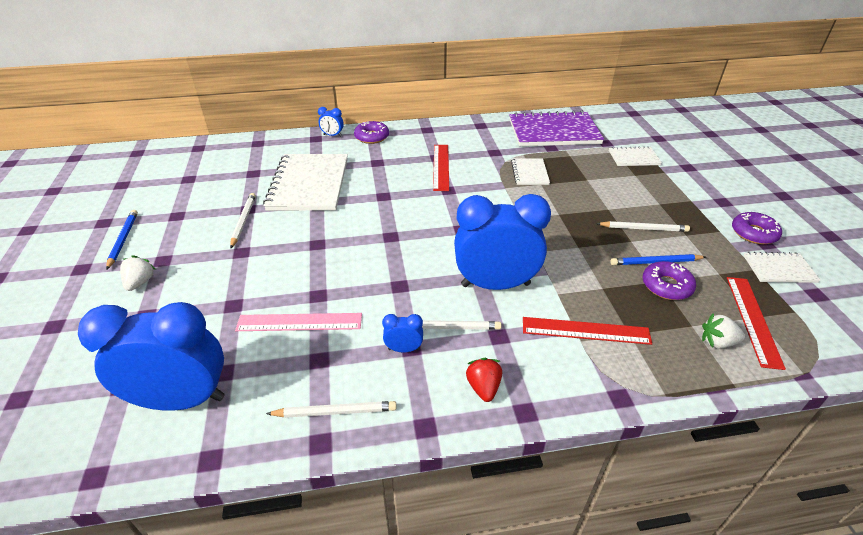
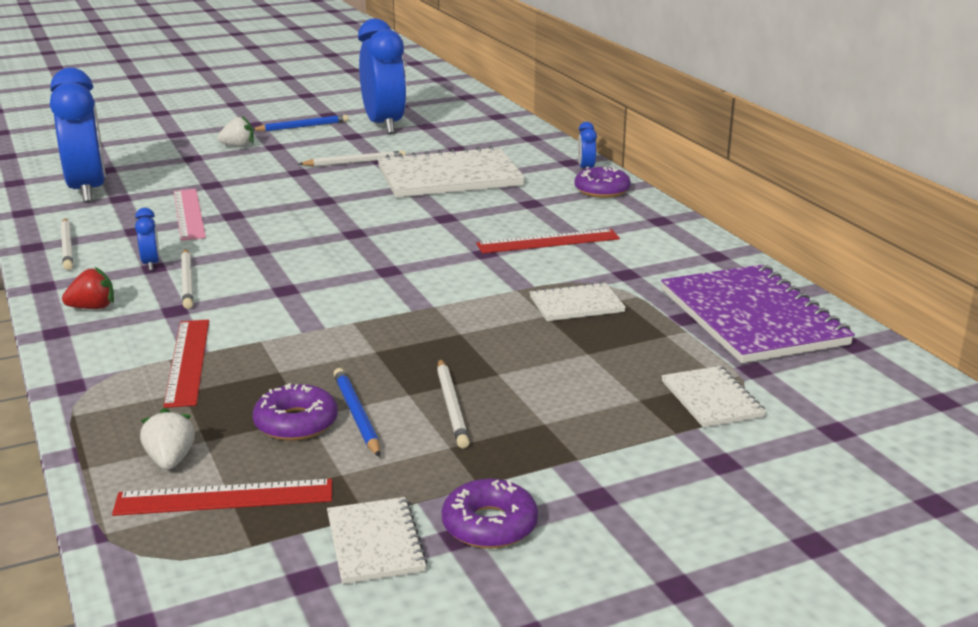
camera: 75 degrees right, 15 degrees down
(495, 285) = (271, 301): blue clock -> blue clock (384, 125)

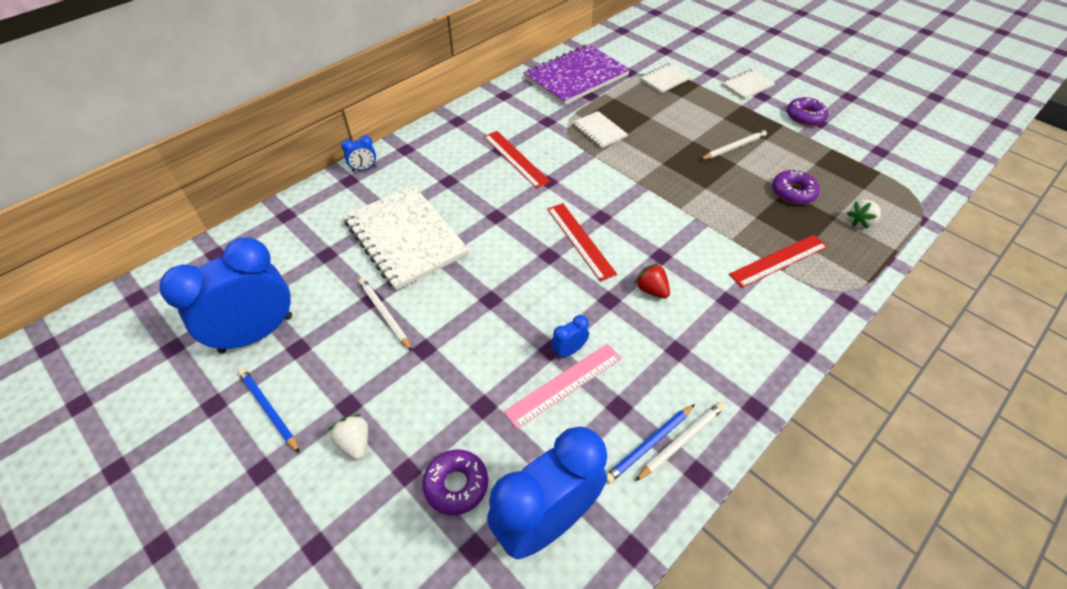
camera: 110 degrees left, 25 degrees up
(93, 308) = (760, 349): red strawberry -> red strawberry (651, 290)
(151, 264) = (673, 355): blue clock -> blue clock (569, 351)
(187, 281) = (685, 315): white pencil -> none
(224, 498) = (864, 192): red ruler -> red ruler (580, 240)
(357, 415) = (768, 174): blue pencil -> blue pencil (649, 444)
(375, 543) = (844, 141): white notebook -> white notebook (747, 85)
(602, 190) = (409, 153): purple donut -> purple donut (456, 485)

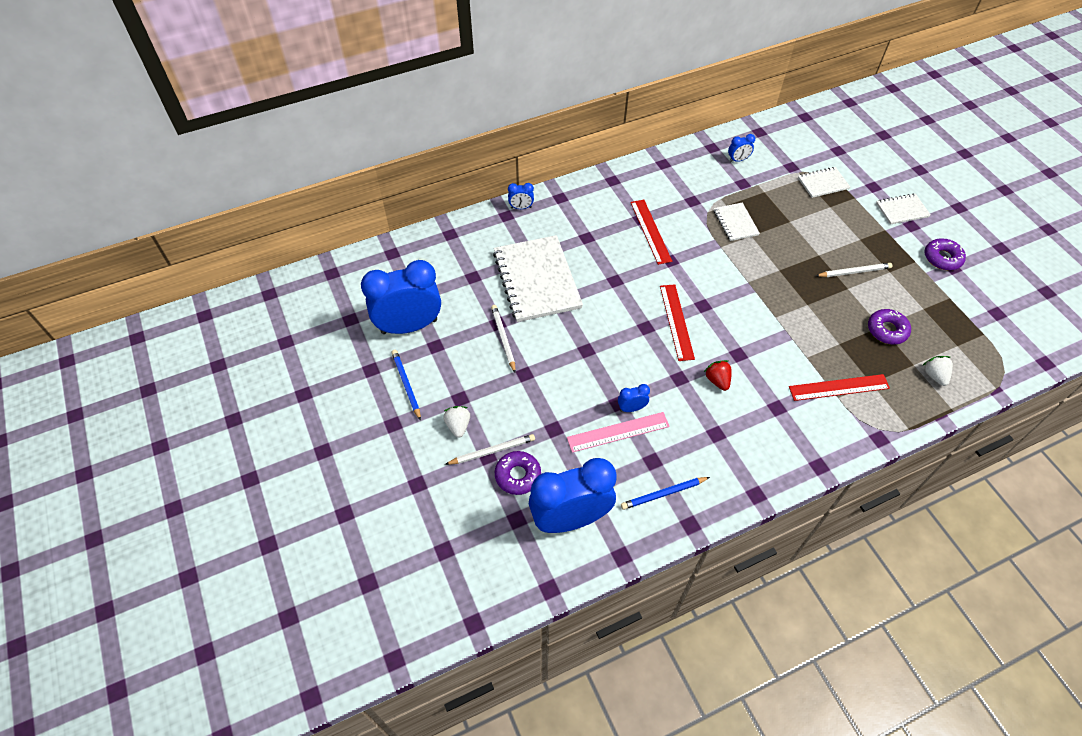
camera: 20 degrees right, 5 degrees up
(576, 77) = (738, 160): purple notebook -> blue clock
(681, 441) = (688, 499): white pencil -> white pencil (492, 451)
(861, 222) = (934, 375): white strawberry -> white strawberry turned 90 degrees clockwise

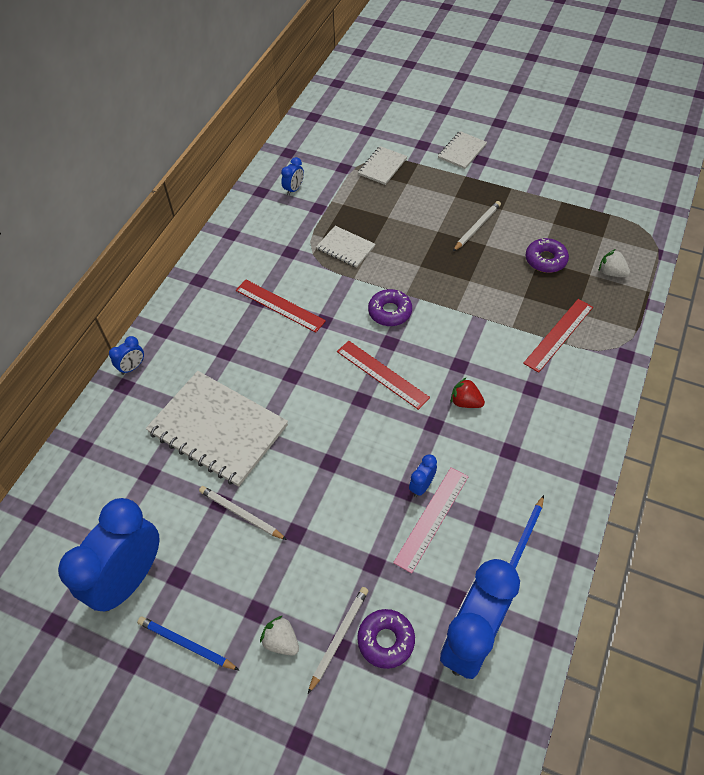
camera: 40 degrees left, 0 degrees up
(942, 258) = (526, 172): purple donut -> purple donut (390, 312)

